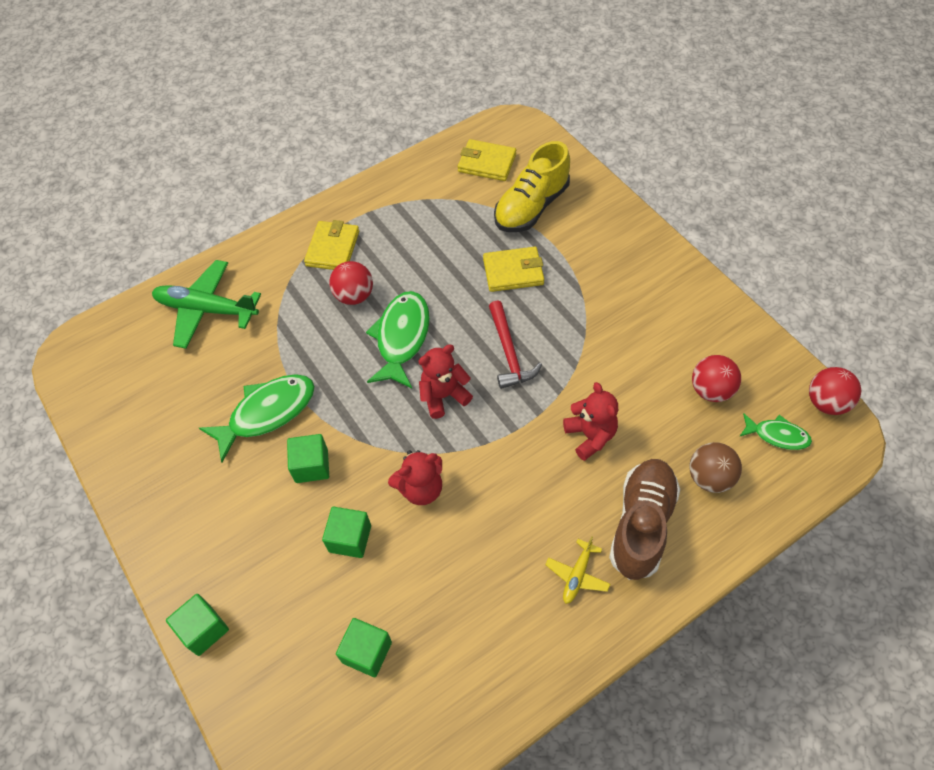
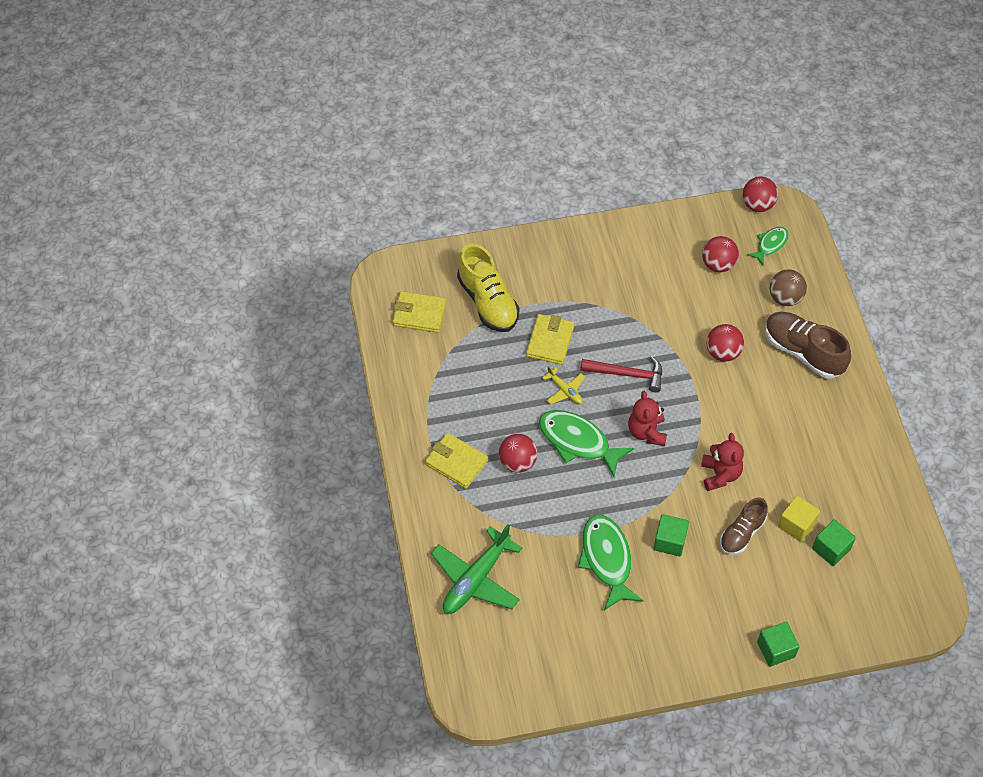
camera: 70 degrees left, 0 degrees up
(350, 538) = (742, 533): green cube -> brown shoe
(386, 598) = (796, 525): none -> yellow cube
(487, 163) = (419, 314): yellow wallet -> yellow wallet turned 60 degrees clockwise
(577, 575) = (824, 404): yellow plane -> yellow plane (565, 390)
(590, 436) = (723, 352): red teddy bear -> red ball

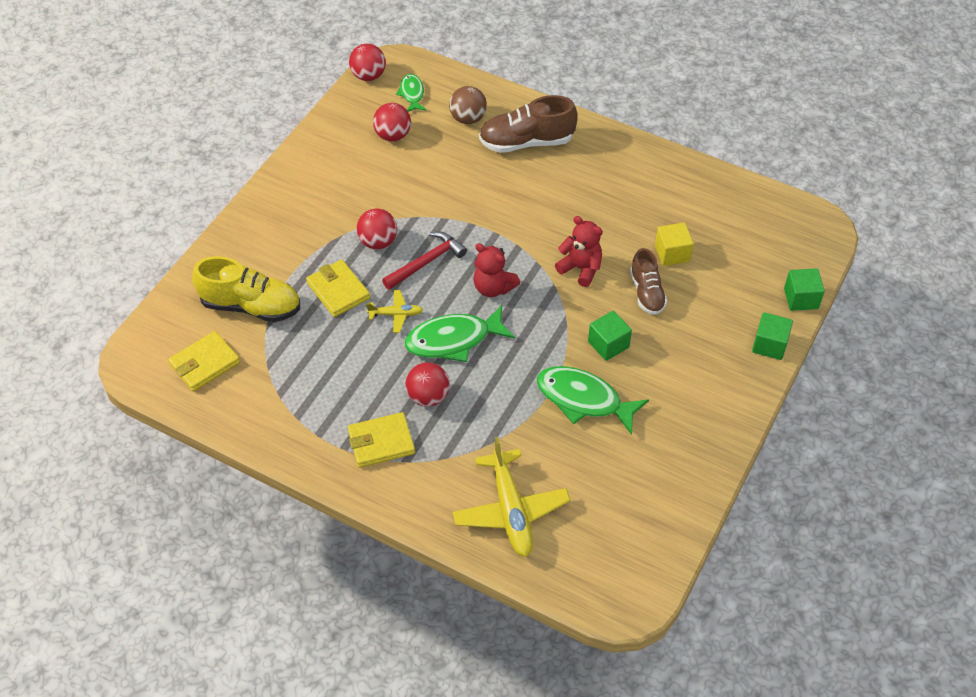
camera: 50 degrees left, 5 degrees down
(476, 579) = (511, 510): green plane -> yellow plane
(723, 352) = (474, 189): red ball -> red ball (378, 242)
(831, 549) = (713, 248): green cube -> green cube (801, 298)

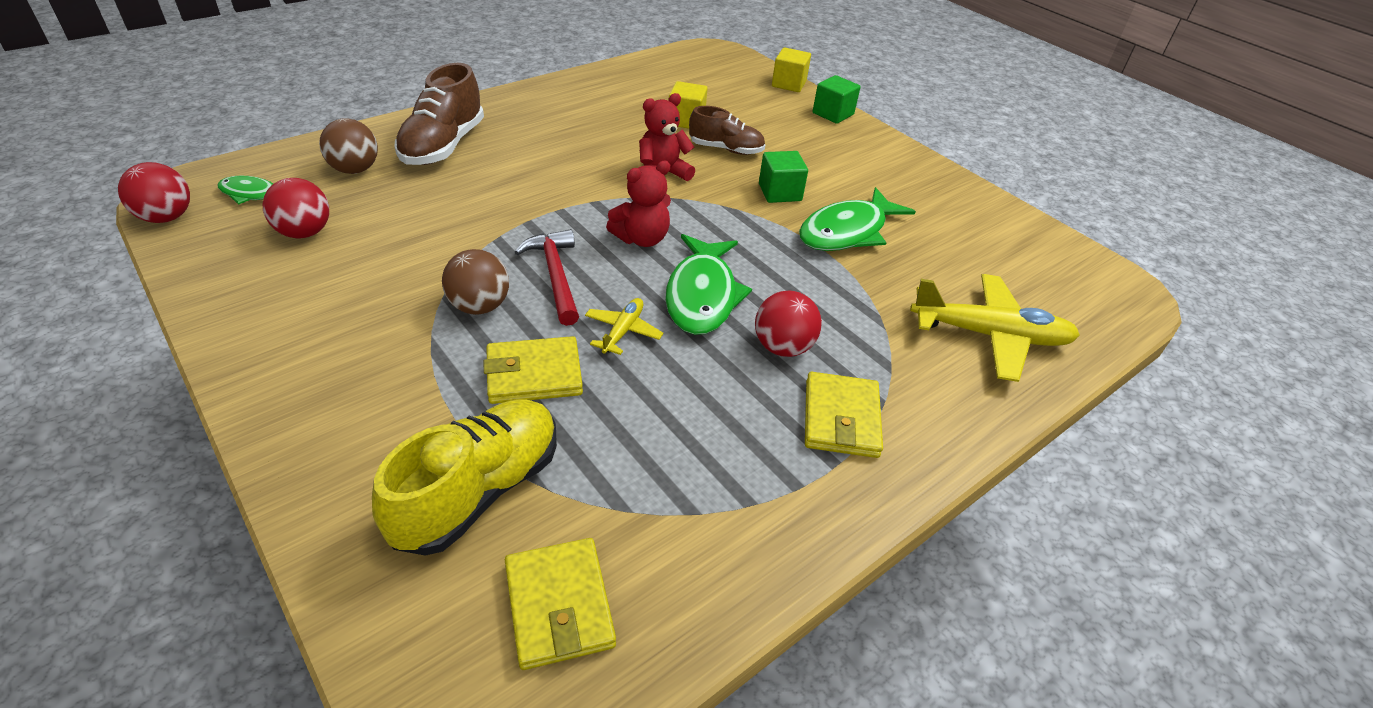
camera: 70 degrees left, 10 degrees down
(378, 242) = (479, 306): red ball -> brown ball
(801, 298) = (788, 84): green cube -> yellow cube

